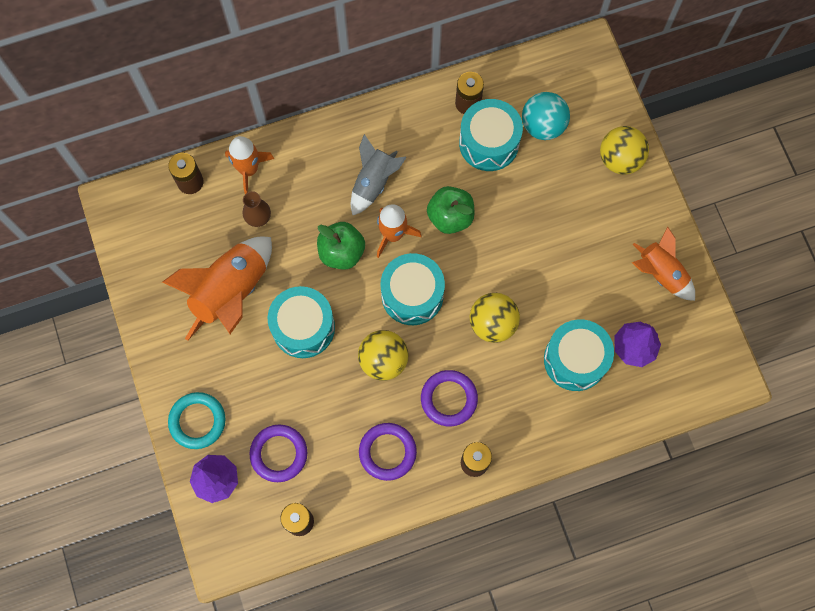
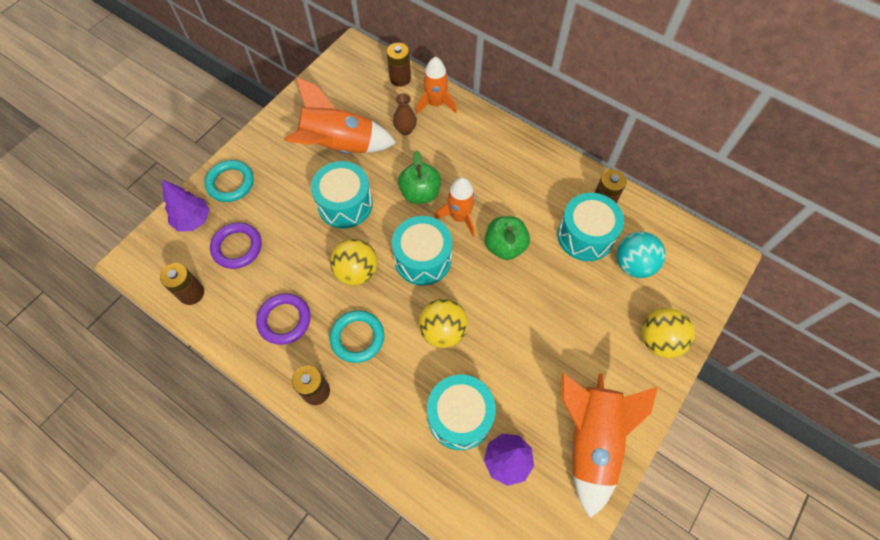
camera: 55 degrees right, 10 degrees down
(374, 182) = (489, 181): grey rocket -> none
(449, 399) = (357, 337): purple ring -> turquoise ring
(660, 273) = (590, 440): orange rocket -> orange rocket, size x1.60

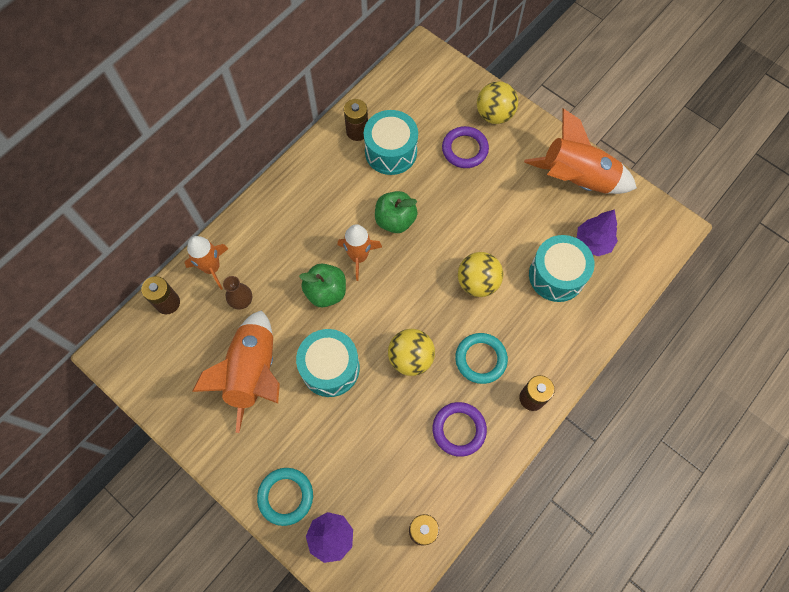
camera: 85 degrees left, 5 degrees up
(237, 247) = (371, 483): purple ring -> purple ring (465, 149)
(423, 259) = (402, 294): turquoise drum -> none
(633, 264) = (423, 119): turquoise ball -> none

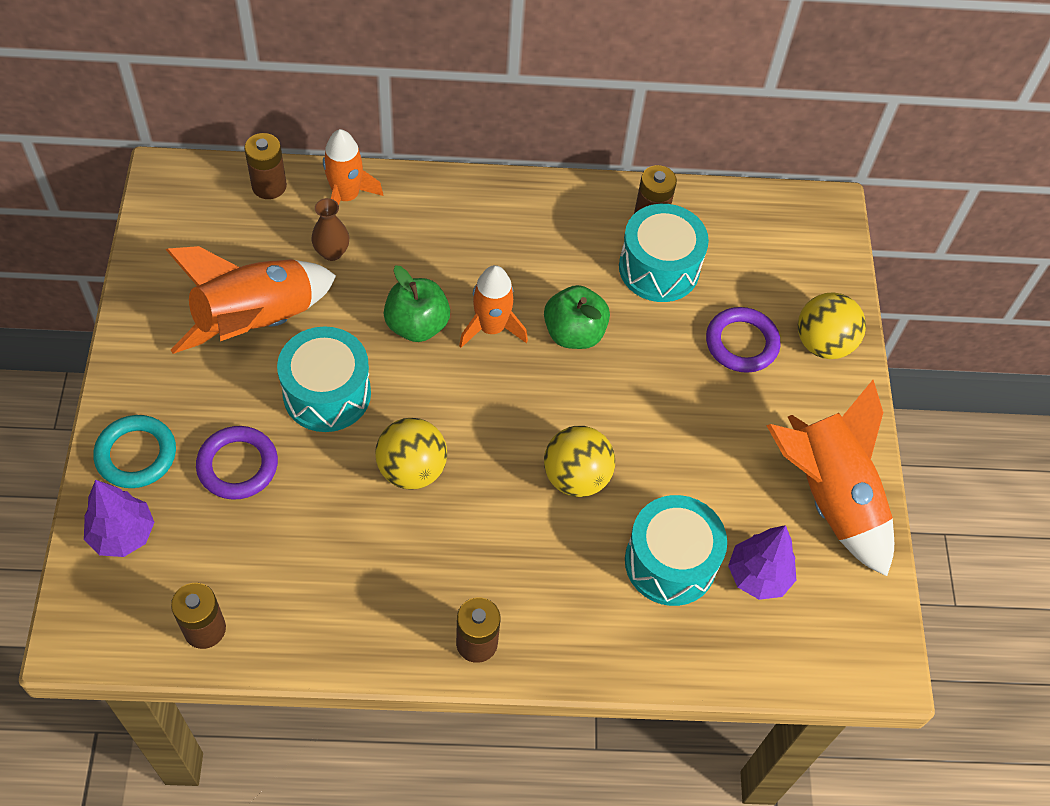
camera: 45 degrees right, 10 degrees down
(459, 429) = (365, 585): purple ring -> purple ring (238, 465)
(480, 359) = (477, 548): turquoise ring -> none

